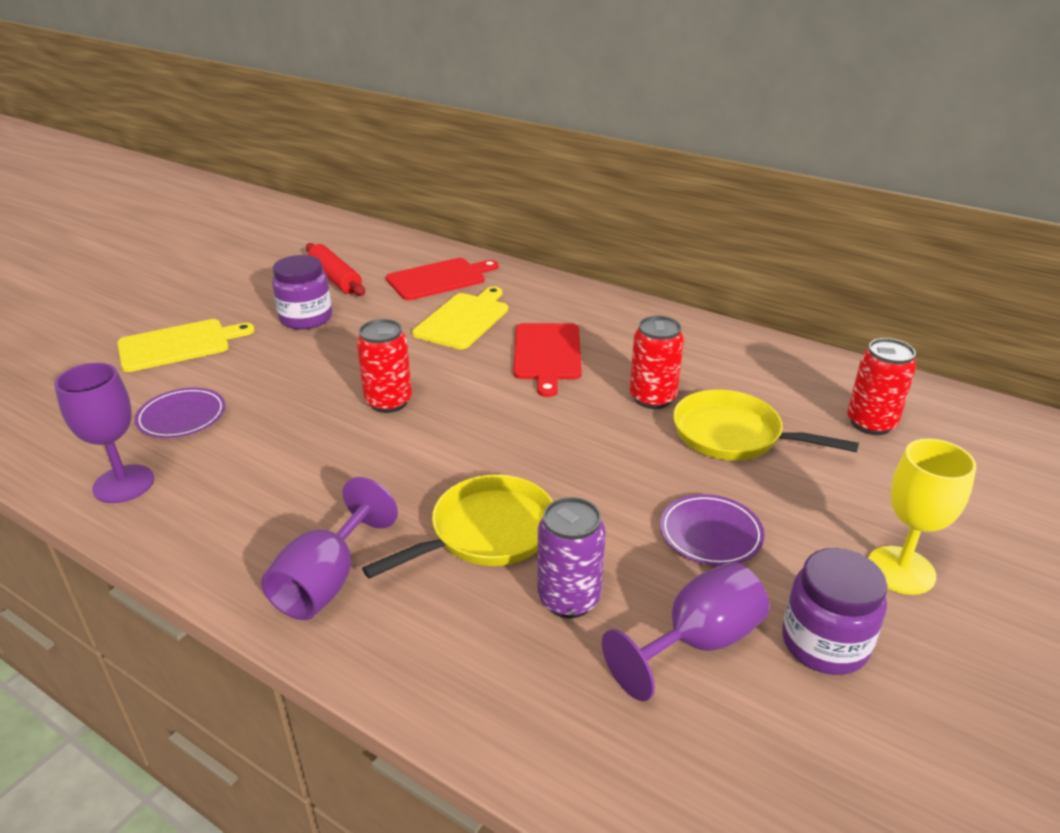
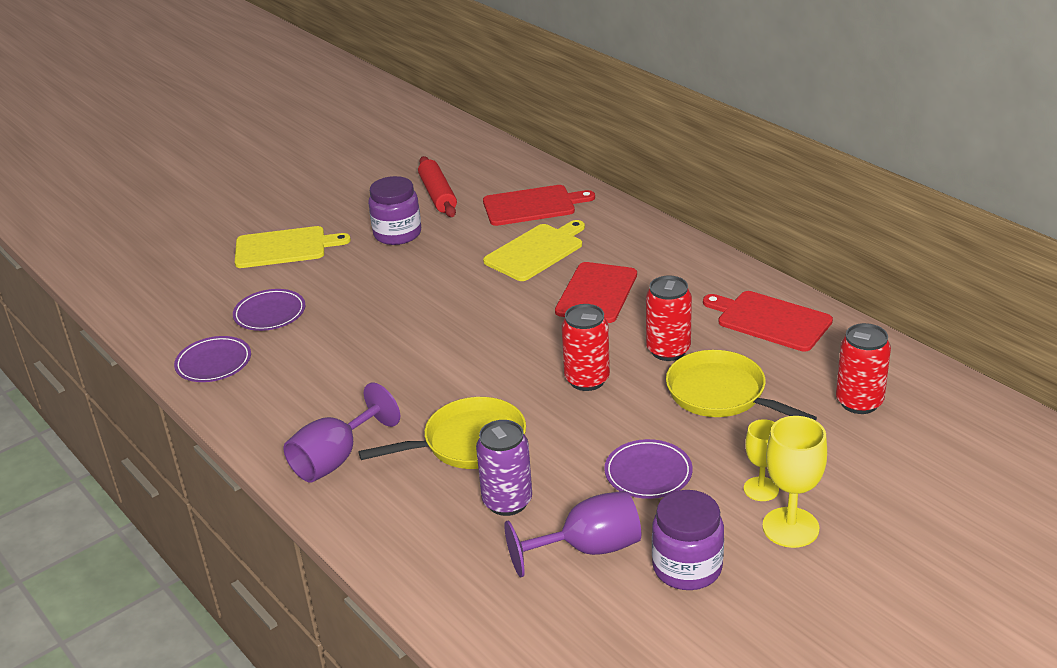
camera: 20 degrees right, 0 degrees up
(123, 484) = (213, 363): purple goblet -> purple plate
(388, 402) = (437, 323): red can -> red can (587, 380)
(733, 357) = (770, 320): none -> red cutting board
(840, 531) = (761, 489): none -> yellow goblet

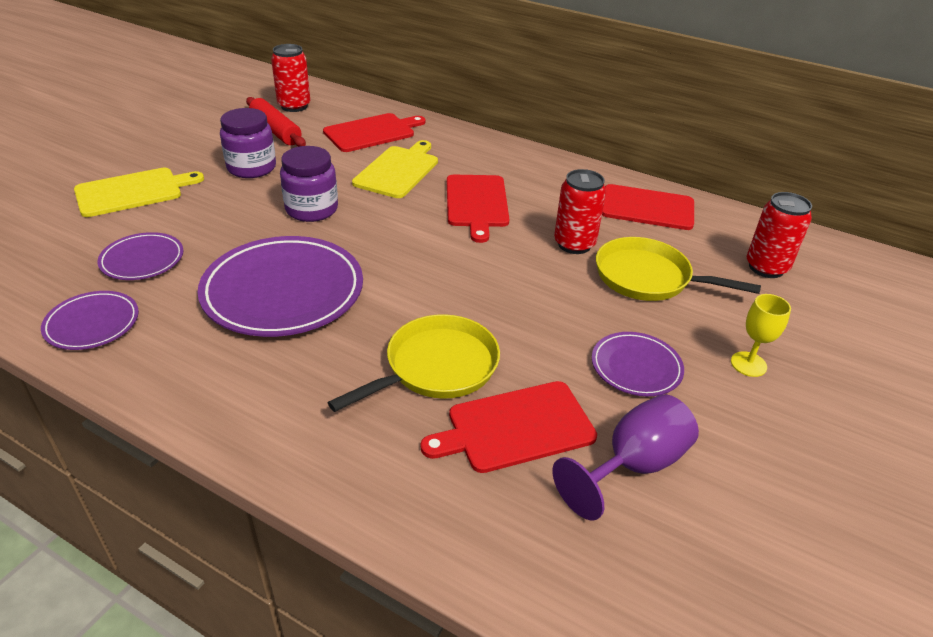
camera: 25 degrees left, 5 degrees up
(335, 459) = (293, 414): purple goblet -> none
(373, 358) = (283, 291): none -> purple plate
(507, 502) = (516, 428): purple can -> red cutting board
(587, 380) = (517, 282): red can -> red can (294, 106)
(687, 567) = (743, 464): purple jar -> purple jar (311, 209)
(790, 527) = (803, 398): yellow goblet -> none

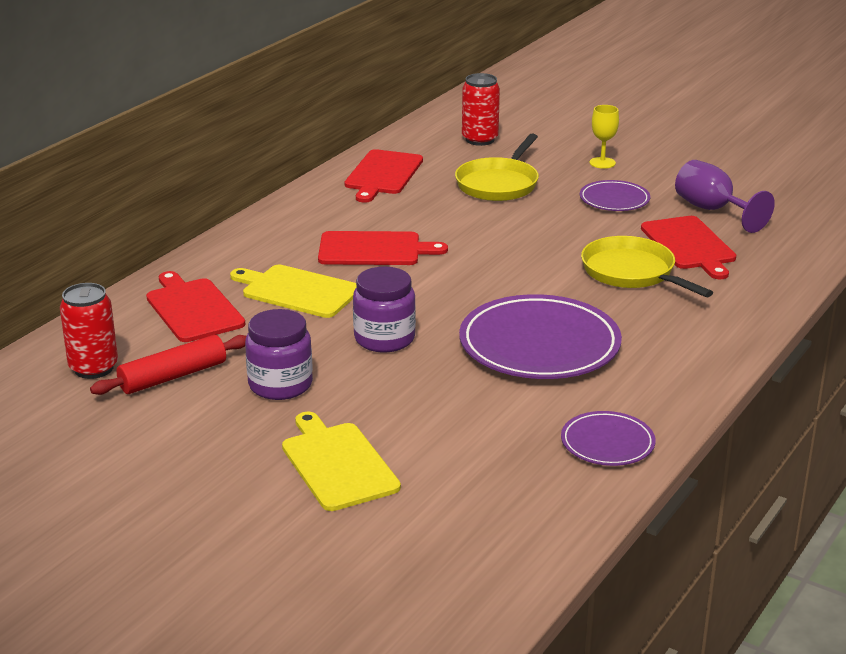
camera: 85 degrees left, 10 degrees down
(142, 260) = (492, 432): purple plate -> none
(574, 244) = (449, 208): red can -> none

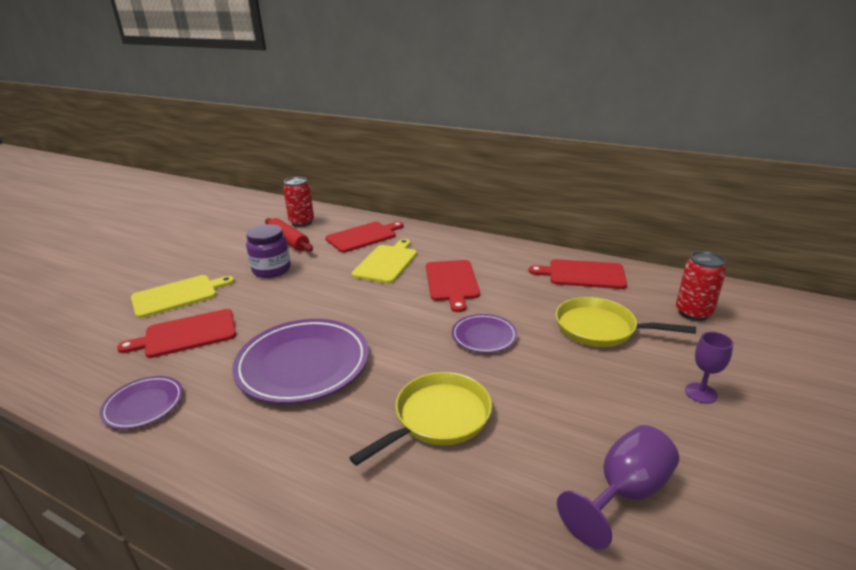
camera: 85 degrees right, 0 degrees up
(384, 339) = (321, 297): purple jar -> none
(602, 163) = (701, 393): yellow goblet -> purple goblet
(614, 200) = (607, 403): purple plate -> purple plate (484, 336)
(689, 245) = (515, 466): red cutting board -> red cutting board (186, 334)

